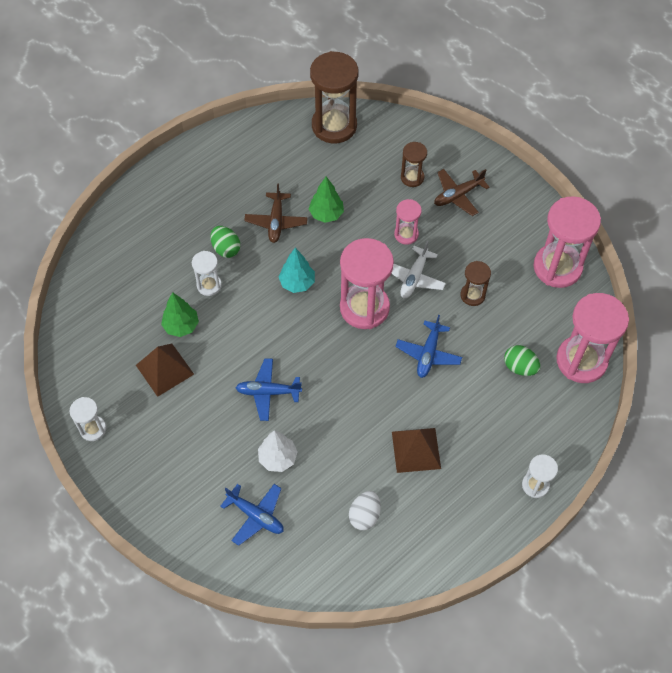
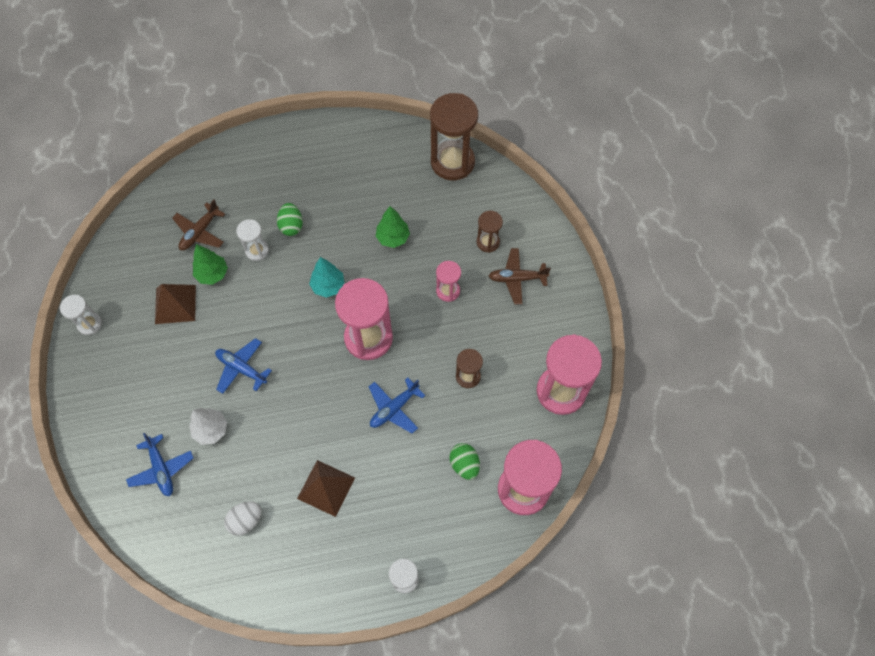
camera: 30 degrees right, 5 degrees up
(276, 221) = (347, 223): brown plane -> brown plane (200, 232)
(414, 277) = (428, 333): white plane -> none

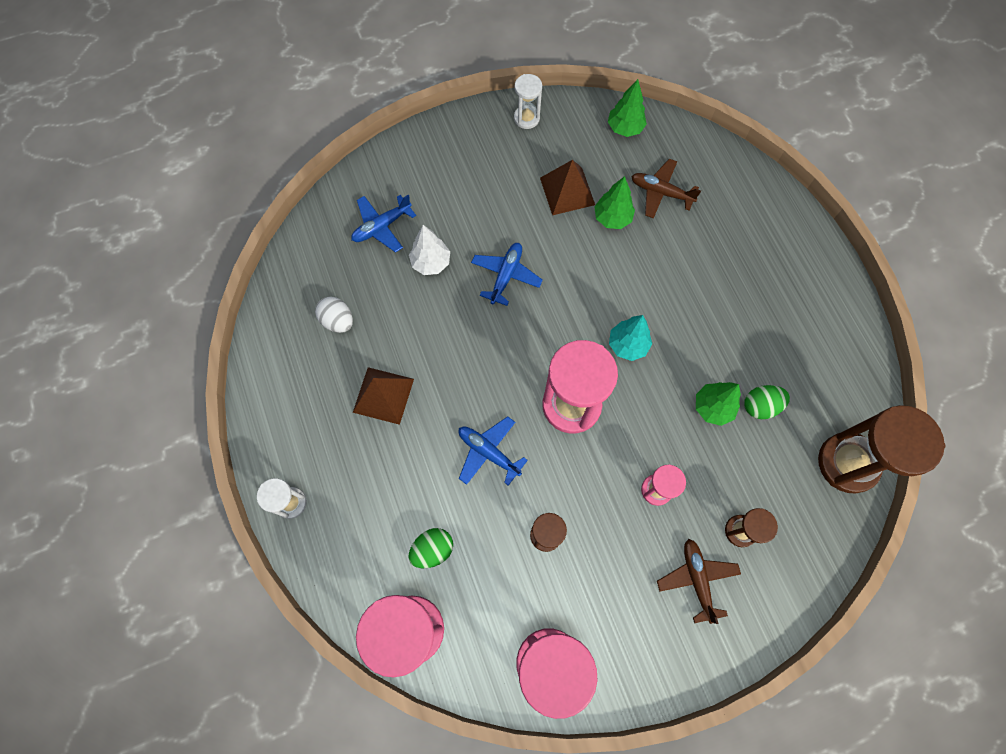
camera: 80 degrees right, 5 degrees up
(128, 246) = (625, 128): none -> green tree
(257, 250) = (653, 257): white hourglass -> none
(291, 226) = (696, 286): green egg -> green egg (760, 406)

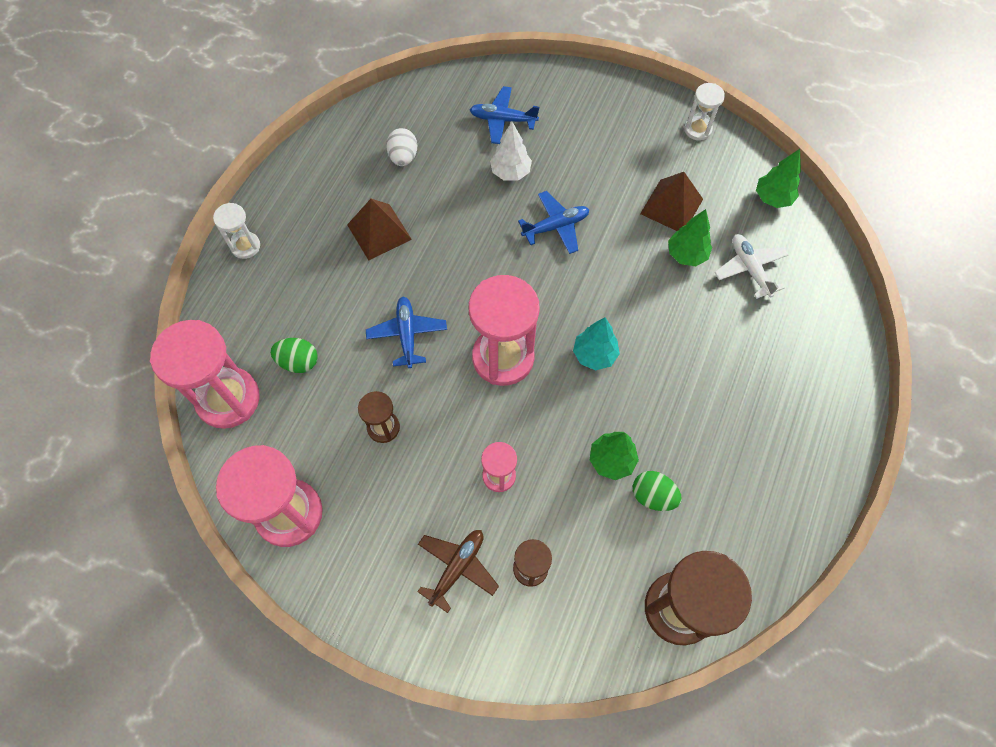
camera: 45 degrees right, 5 degrees down
(661, 192) = (749, 269): brown plane -> white plane

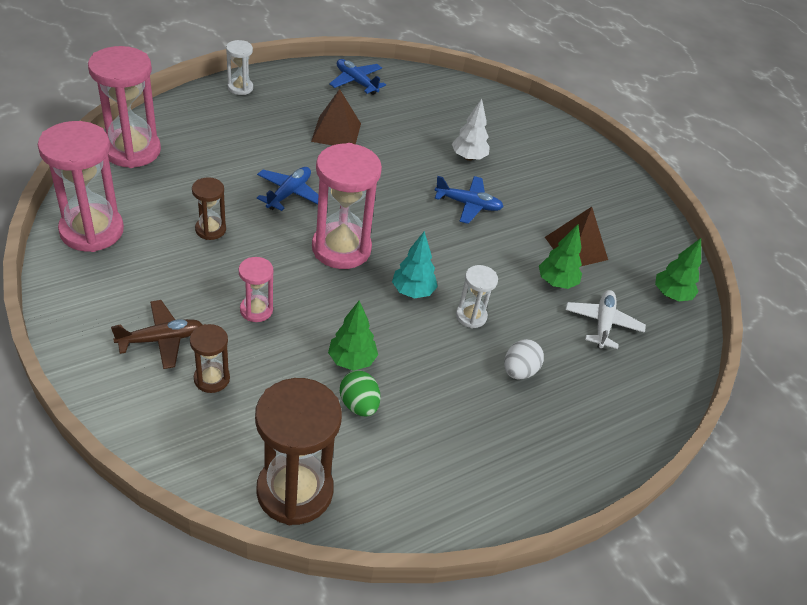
camera: 30 degrees right, 20 degrees down
(298, 362) = (199, 161): green egg -> none
(403, 157) = (400, 107): white egg -> white egg (519, 371)
(503, 120) = (495, 129): blue plane -> blue plane (356, 82)
(697, 129) = (648, 219): white hourglass -> white hourglass (471, 316)

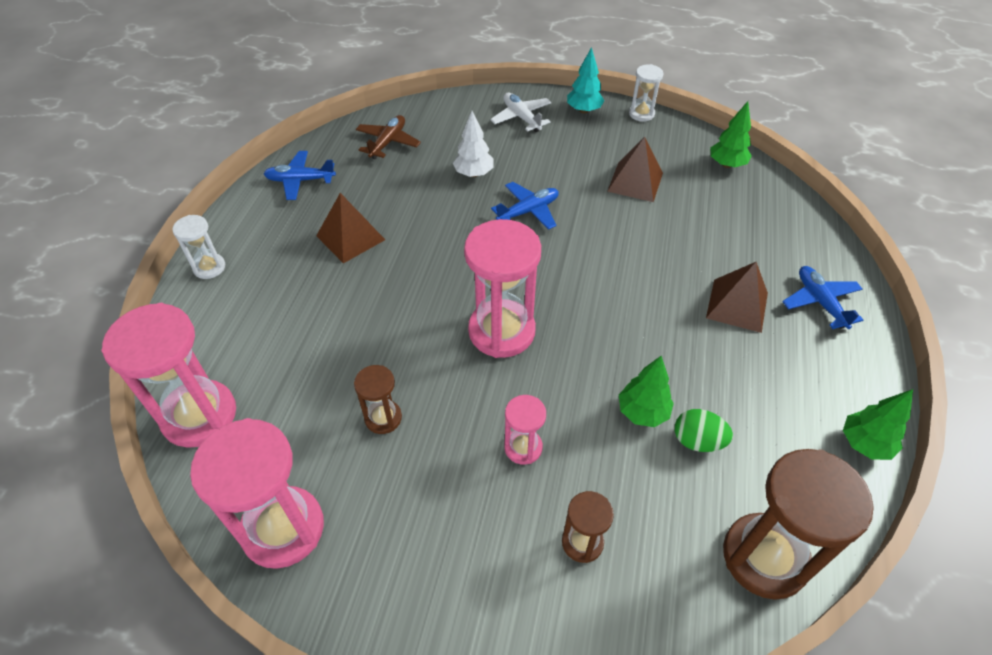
camera: 40 degrees left, 5 degrees up
(161, 339) = (496, 556): brown plane -> brown plane (388, 142)
(289, 193) = (395, 324): blue plane -> blue plane (820, 302)
(412, 291) = (596, 315): turquoise tree -> turquoise tree (583, 110)
(471, 316) = (655, 295): white hourglass -> white hourglass (641, 114)
(519, 371) = (737, 305): white egg -> brown pyramid
(556, 282) = (661, 218): green tree -> green tree (864, 444)
(602, 324) = (726, 222): white plane -> white plane (521, 117)

